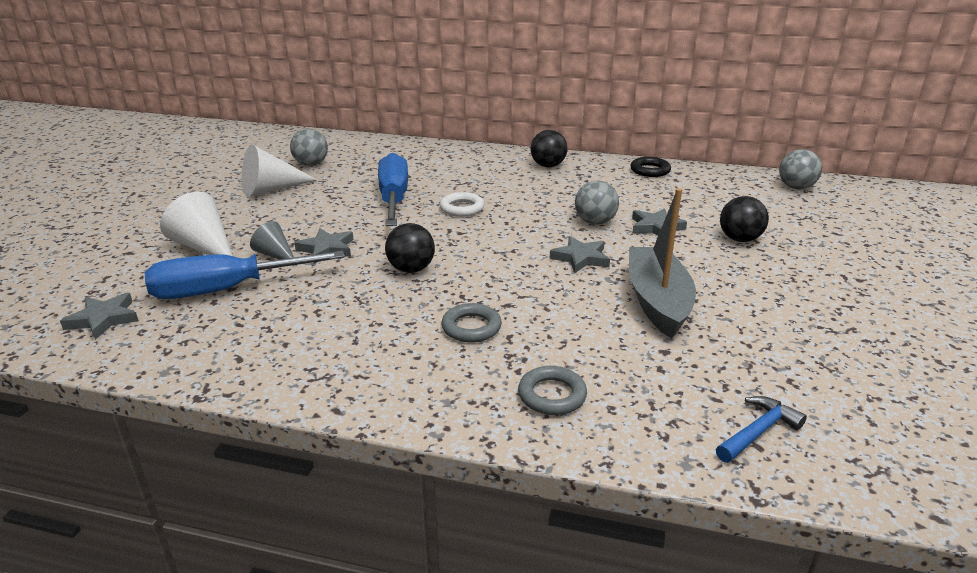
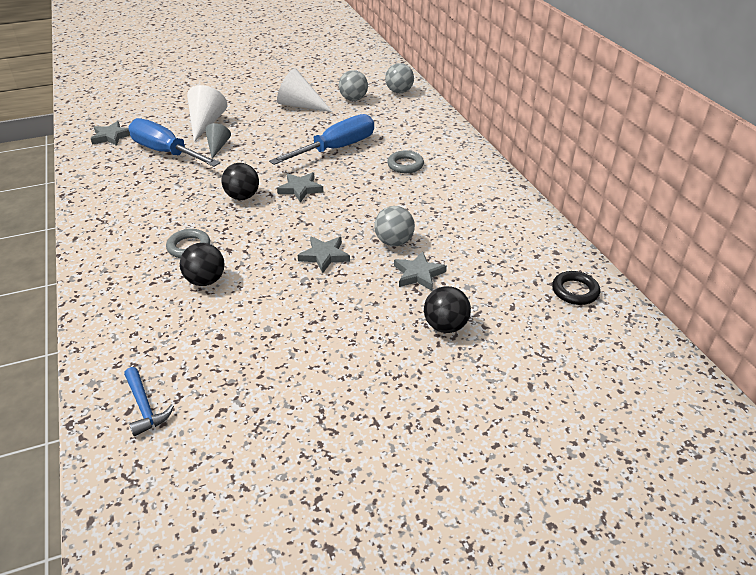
camera: 55 degrees right, 10 degrees up
(327, 249) = (241, 158): grey star -> grey star (300, 189)
(462, 208) = (351, 179): white ring -> none
(548, 166) = (477, 184): black ball -> black ball (205, 280)
(552, 395) = (133, 305): grey ring -> grey ring (405, 165)
(650, 170) = (538, 235): black ring -> black ring (575, 291)
(657, 301) = (288, 312): grey boat -> none
(758, 431) = (145, 407): blue hammer -> blue hammer turned 45 degrees clockwise
(796, 187) = (618, 334): grey ball -> grey ball (399, 92)

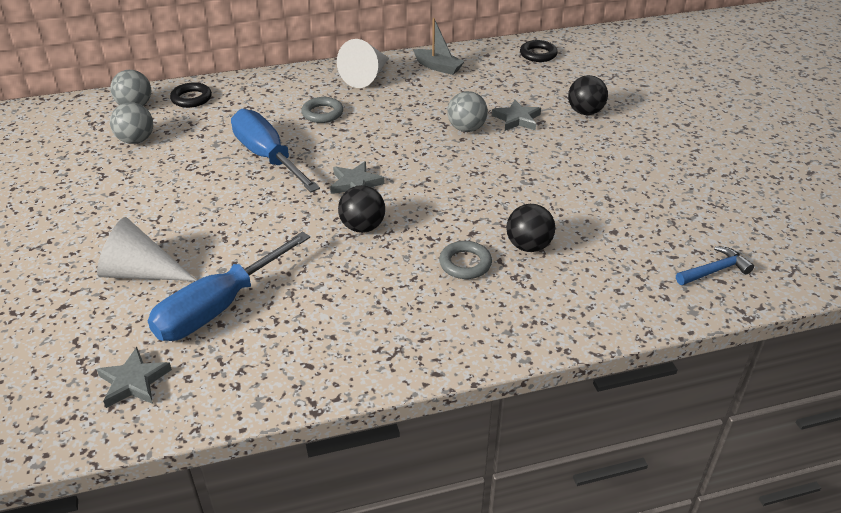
camera: 85 degrees left, 0 degrees up
(217, 147) = (223, 255): grey cone -> none
(300, 105) = (129, 183): white cone -> white cone (366, 76)
(324, 256) = (487, 169): grey star -> none
(415, 109) = (191, 98): none -> black ring
(512, 220) = (438, 67): none -> grey boat

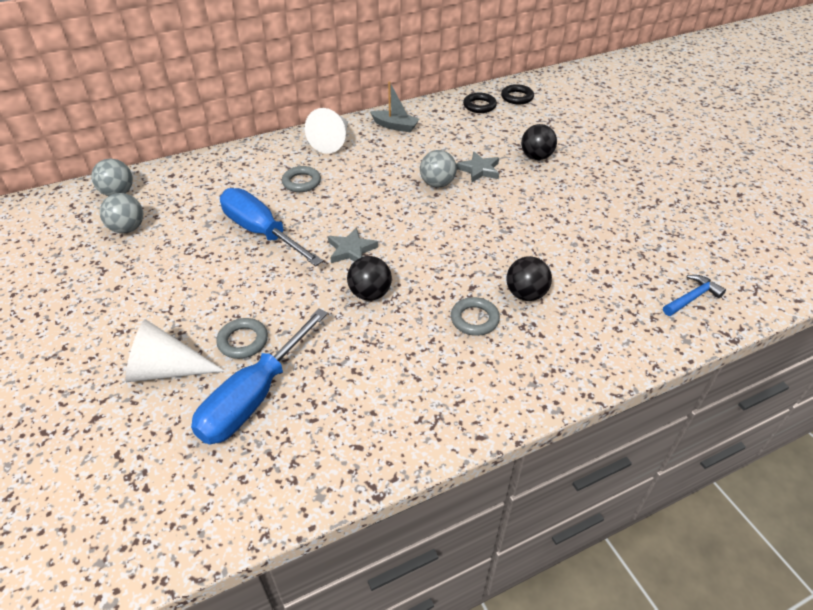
camera: 10 degrees left, 5 degrees up
(133, 382) = (188, 492): grey star -> none
(191, 98) = (172, 179): black ring -> black ring (517, 97)
(221, 256) = (243, 341): none -> grey ring

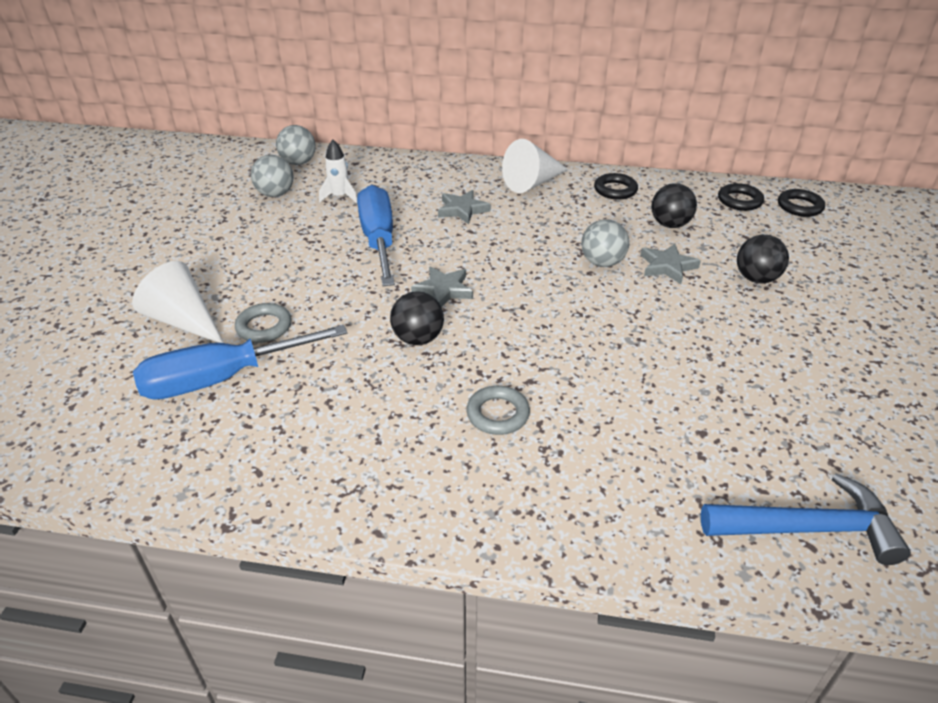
camera: 35 degrees right, 5 degrees down
(189, 209) = (340, 197): none -> white rocket
(301, 182) = (462, 210): grey ring -> grey star
(395, 126) = (615, 190): grey boat -> black ring
(526, 294) = (584, 417): black ball -> black ball (670, 224)
(692, 298) = (809, 528): blue hammer -> blue hammer, size x1.71

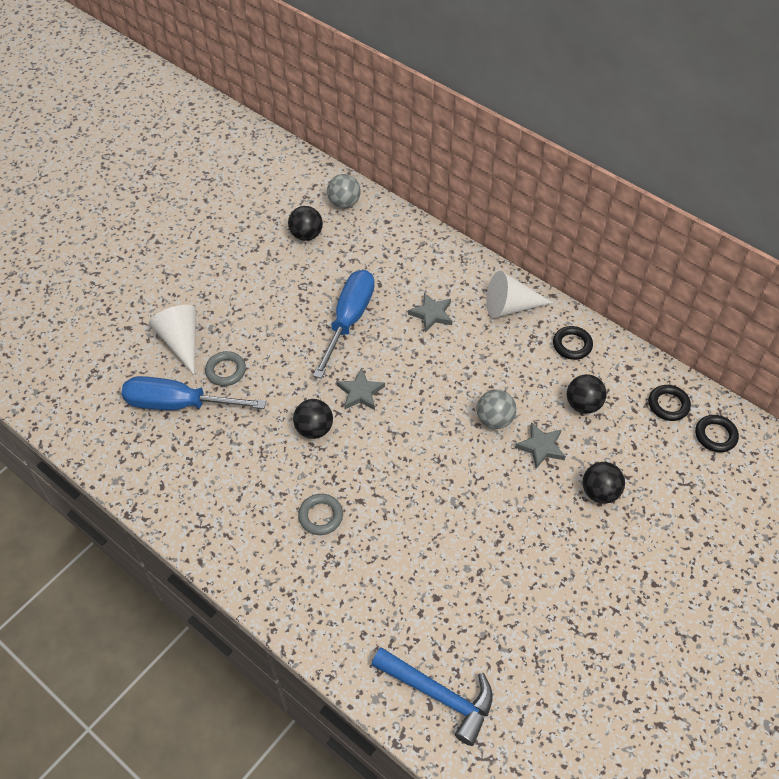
camera: 30 degrees right, 15 degrees up
(275, 194) = (306, 235): grey ball -> black ball
(340, 197) = (350, 258): white rocket -> none

